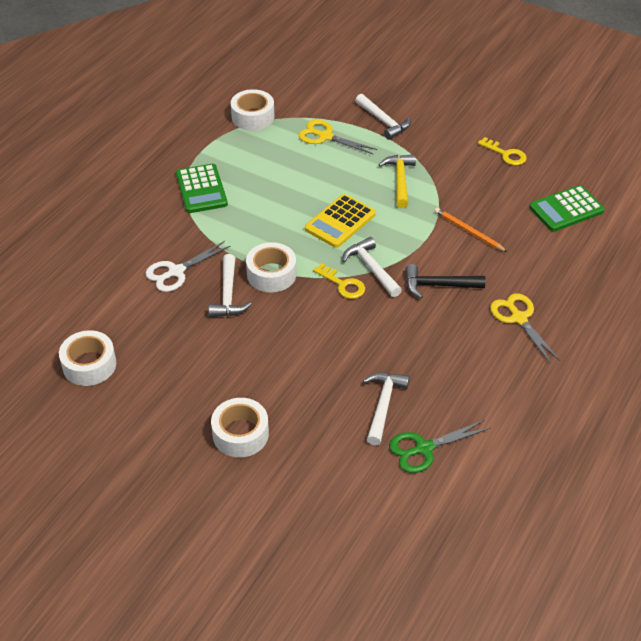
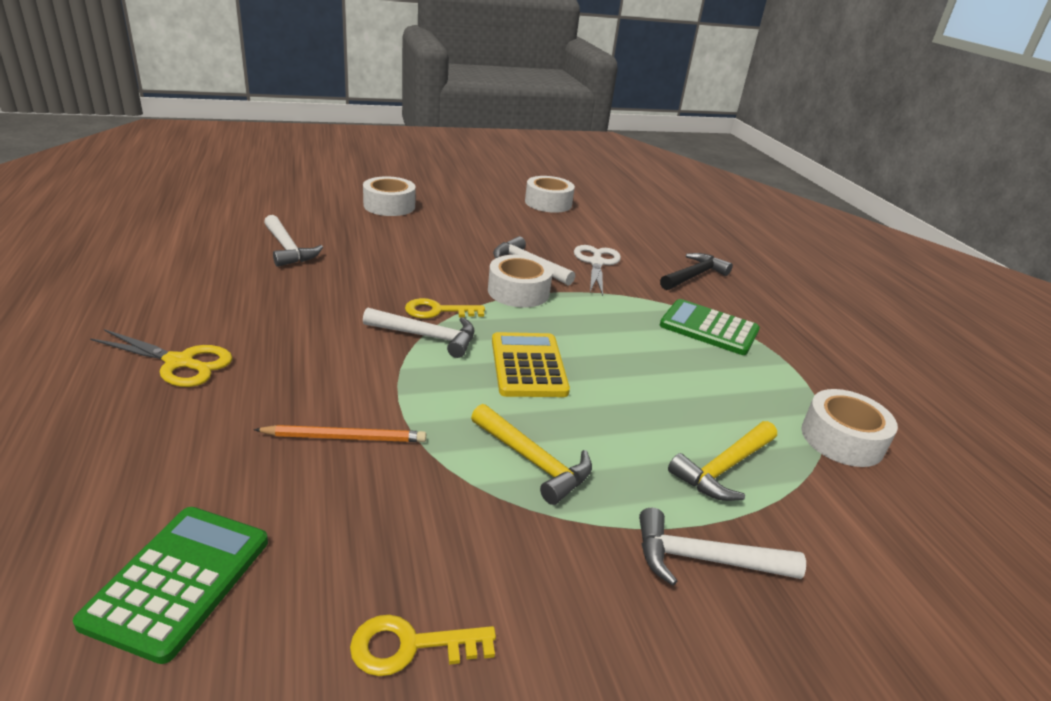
camera: 130 degrees right, 15 degrees down
(325, 136) = (724, 468): yellow scissors -> yellow hammer
(424, 448) = (221, 238): green scissors -> none
(438, 285) = (325, 353): black hammer -> black hammer (694, 276)

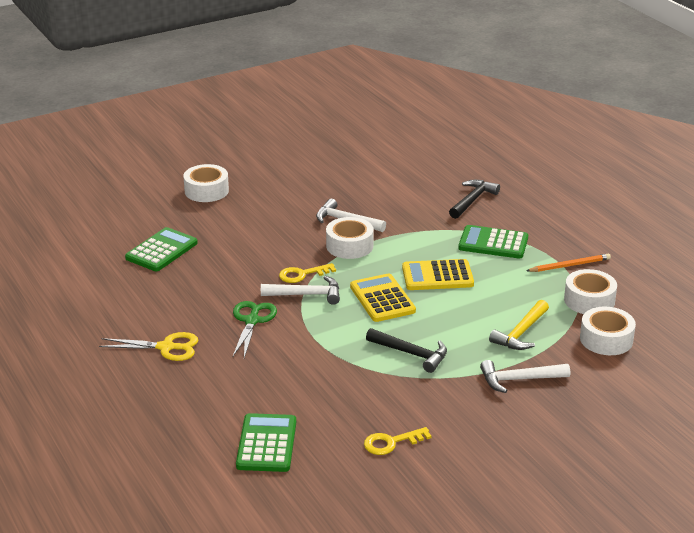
camera: 10 degrees left, 0 degrees up
(288, 249) = (161, 250): white hammer -> green calculator
(328, 354) = (252, 321): none -> green scissors
(345, 437) = (298, 365): orange pencil -> orange pencil (569, 265)
(533, 461) = (411, 354): yellow hammer -> black hammer
(548, 203) = (332, 155): white tape -> white tape (606, 339)
(596, 263) = (395, 206): white scissors -> none
(619, 353) = (437, 276): none -> yellow calculator

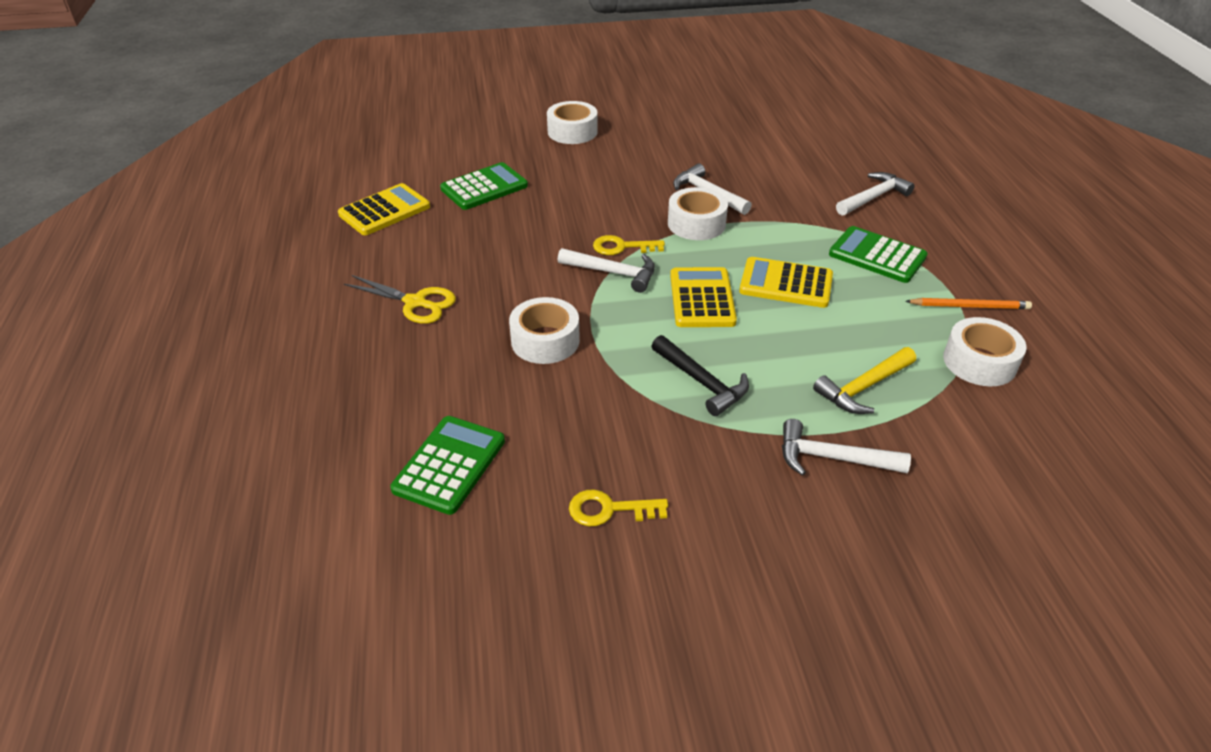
camera: 20 degrees right, 10 degrees up
(89, 285) = (384, 211): none -> yellow calculator
(252, 321) = (531, 292): green scissors -> none
(472, 200) = (873, 197): black hammer -> white hammer
(606, 339) = (984, 426): white tape -> white tape (545, 341)

